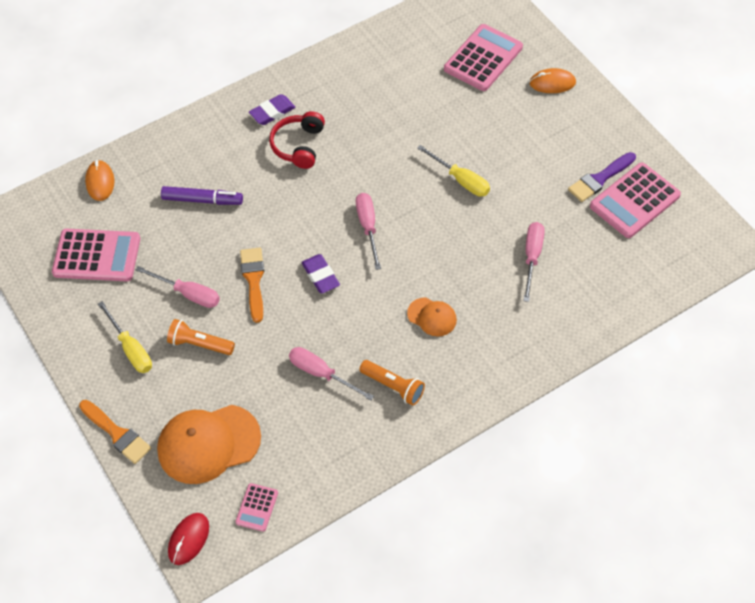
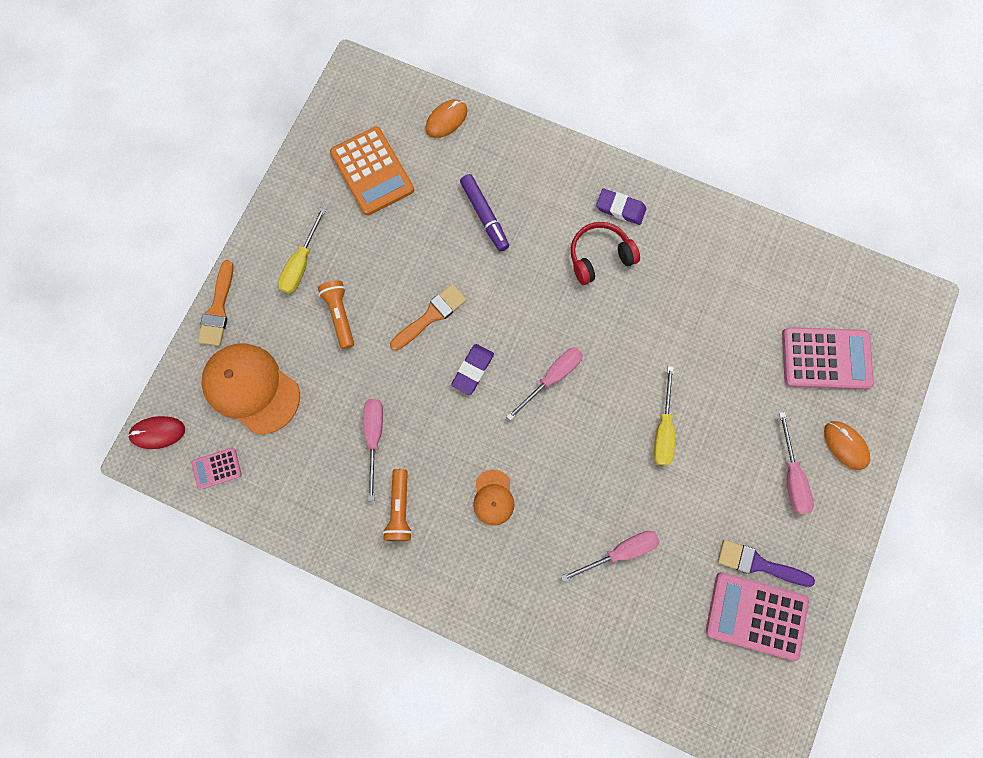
camera: 55 degrees right, 20 degrees up
(97, 256) = (372, 171): pink calculator -> orange calculator
(188, 294) = (383, 271): pink screwdriver -> pink screwdriver (791, 476)

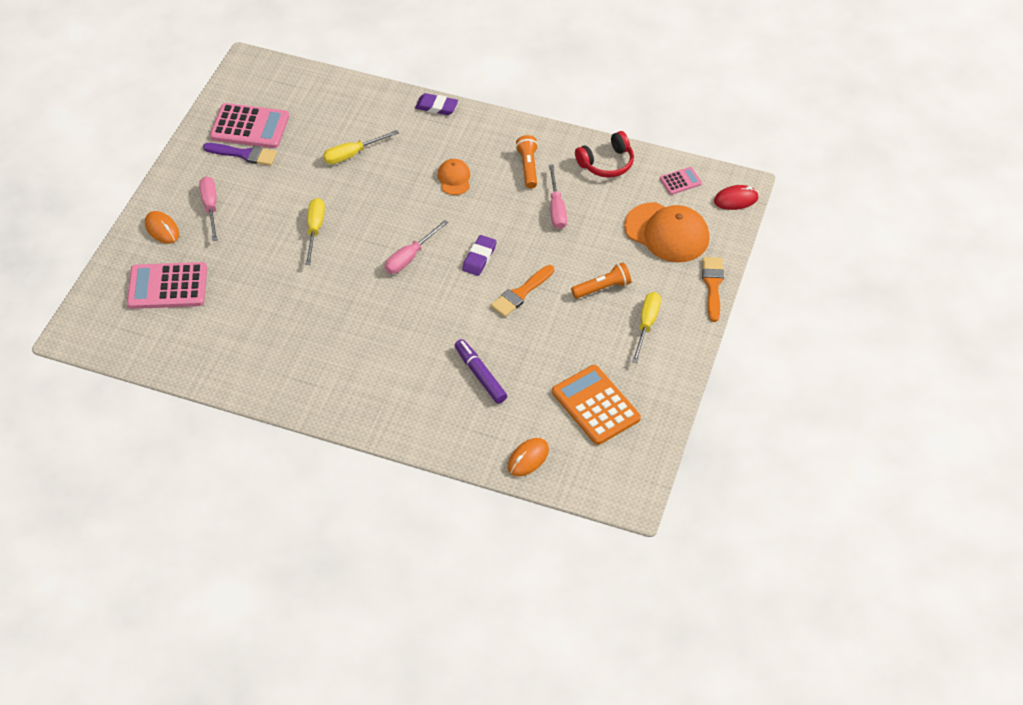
camera: 175 degrees right, 25 degrees down
(340, 315) = (602, 288): orange flashlight -> orange flashlight turned 90 degrees counterclockwise
(599, 257) = (369, 349): red headphones -> red headphones (606, 163)
(620, 208) = (348, 391): purple eraser -> purple eraser (436, 107)
(620, 551) = (352, 154): pink screwdriver -> yellow screwdriver

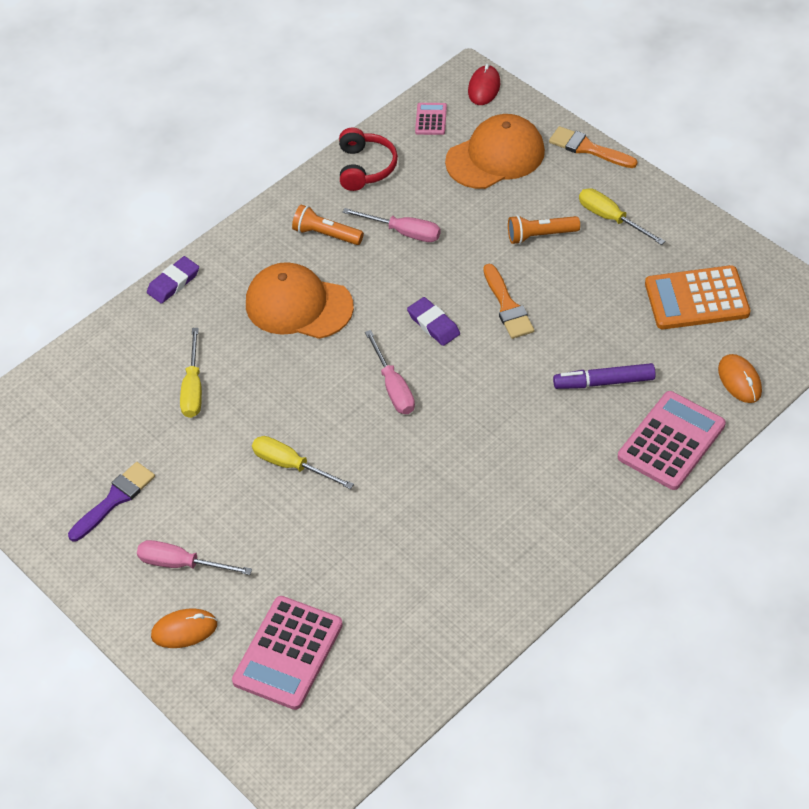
camera: 60 degrees left, 0 degrees up
(250, 127) = (70, 478): pink calculator -> pink calculator (671, 441)
(454, 178) = (298, 305): orange cap -> orange cap, size x1.93
(602, 288) = (540, 235): orange flashlight -> orange flashlight turned 105 degrees counterclockwise

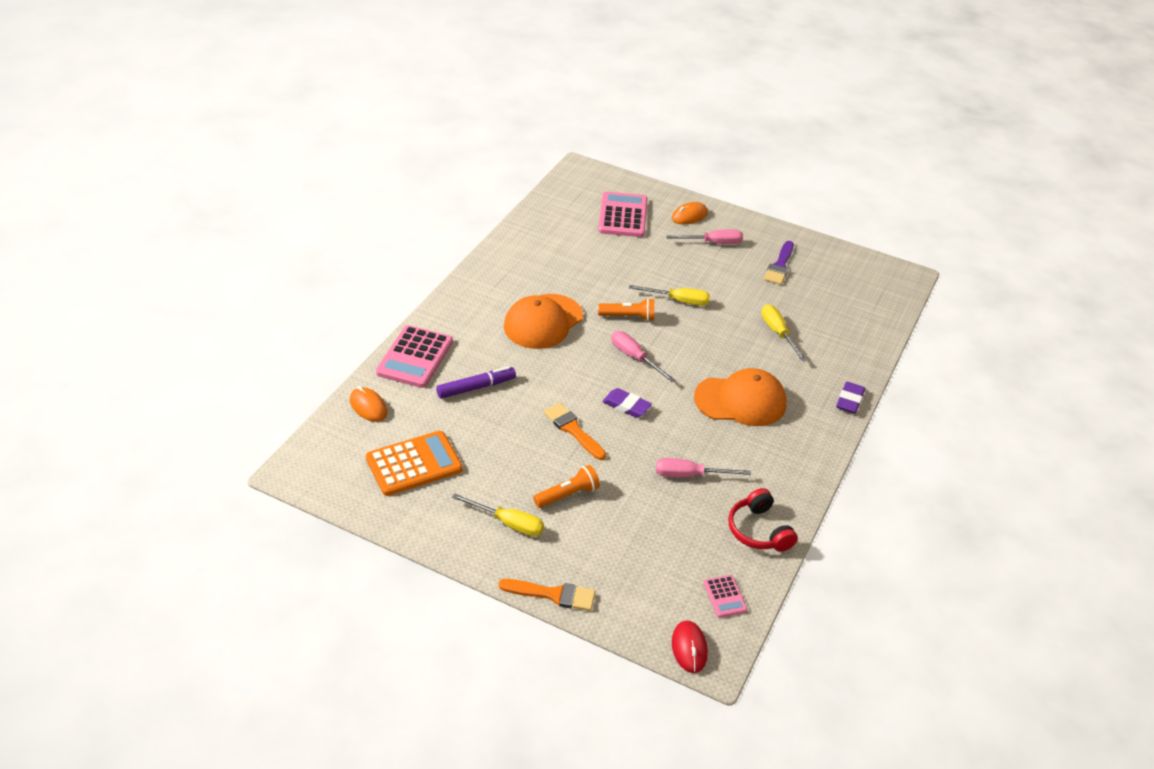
camera: 155 degrees right, 10 degrees down
(326, 234) = (754, 461): orange flashlight -> orange flashlight (628, 317)
(495, 156) = (641, 567): orange cap -> orange cap (543, 322)

